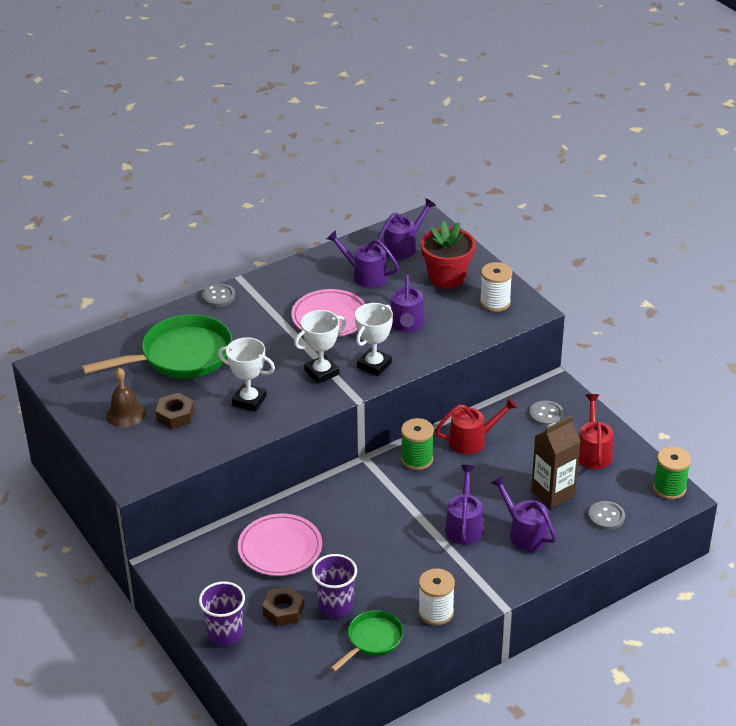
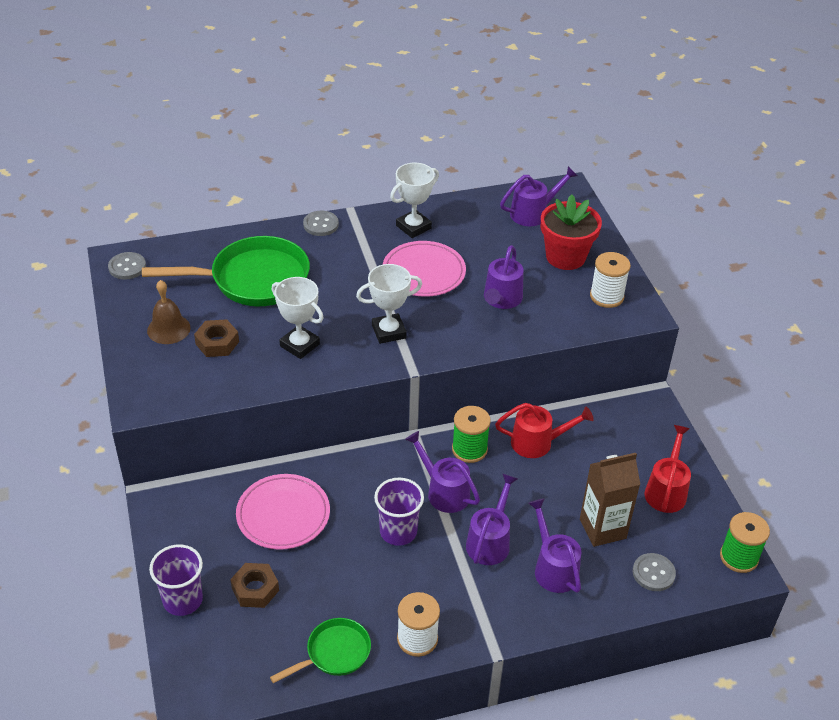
camera: 15 degrees right, 5 degrees up
(335, 606) = (312, 599): purple cup -> purple cup (398, 531)
(365, 275) = (480, 235): purple watering can -> purple watering can (443, 491)
(374, 365) = (447, 337): white trophy -> white trophy (413, 227)
(546, 414) = (629, 433): grey button -> grey button (127, 267)

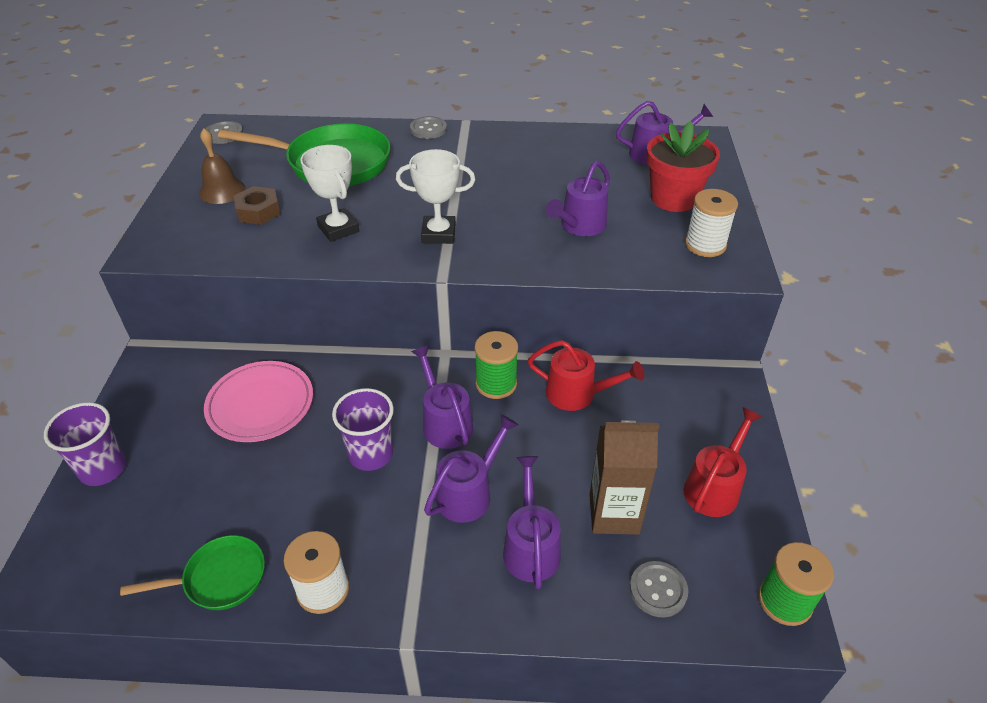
camera: 20 degrees right, 0 degrees up
(255, 589) = (182, 477): brown nut -> none
(413, 227) = (520, 145): white trophy -> none
(423, 272) = (508, 186): pink plate -> none

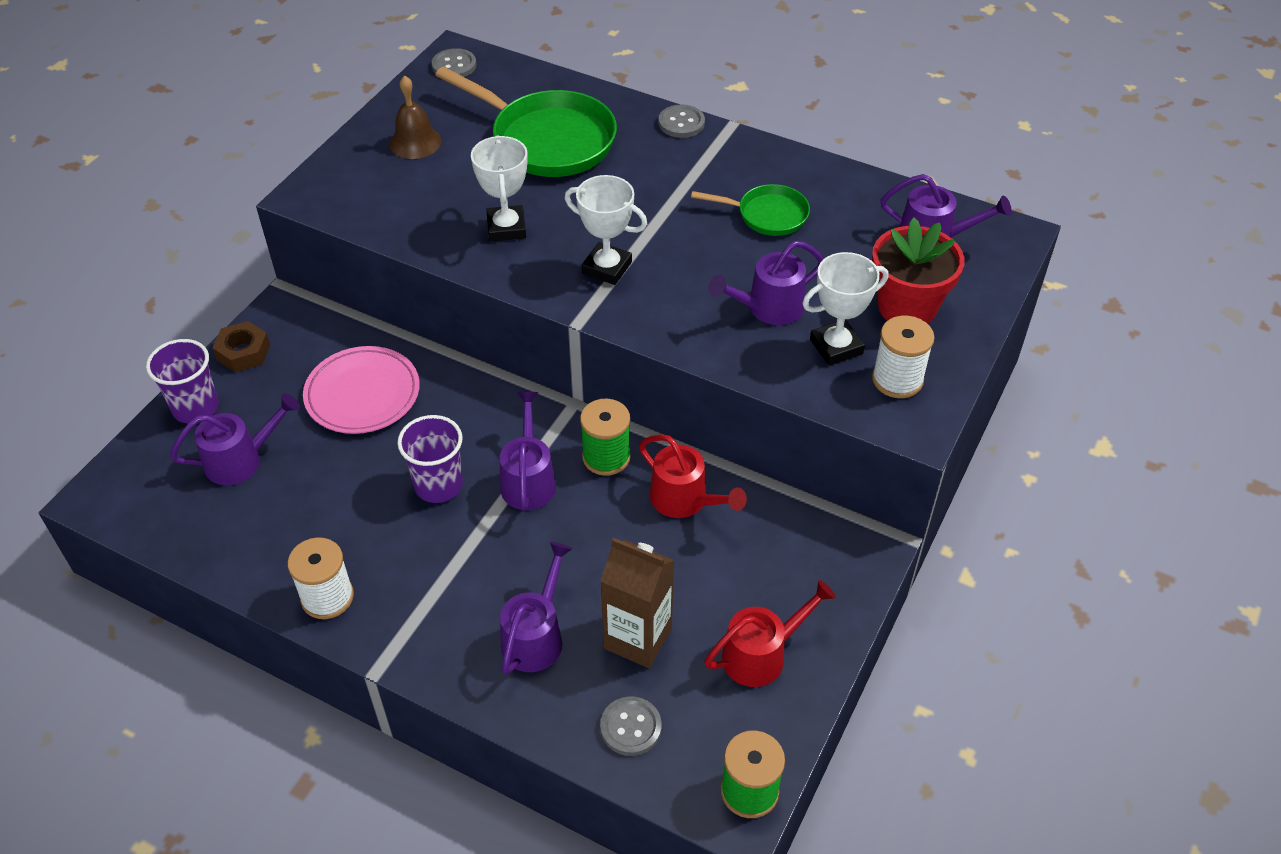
camera: 25 degrees right, 5 degrees up
(219, 578) = (246, 551): green pan -> green pan (767, 215)
(258, 211) = (438, 180): brown nut -> brown nut (243, 352)
(469, 492) = (510, 560): purple watering can -> purple watering can (241, 460)
(646, 237) = (836, 347): none -> white trophy

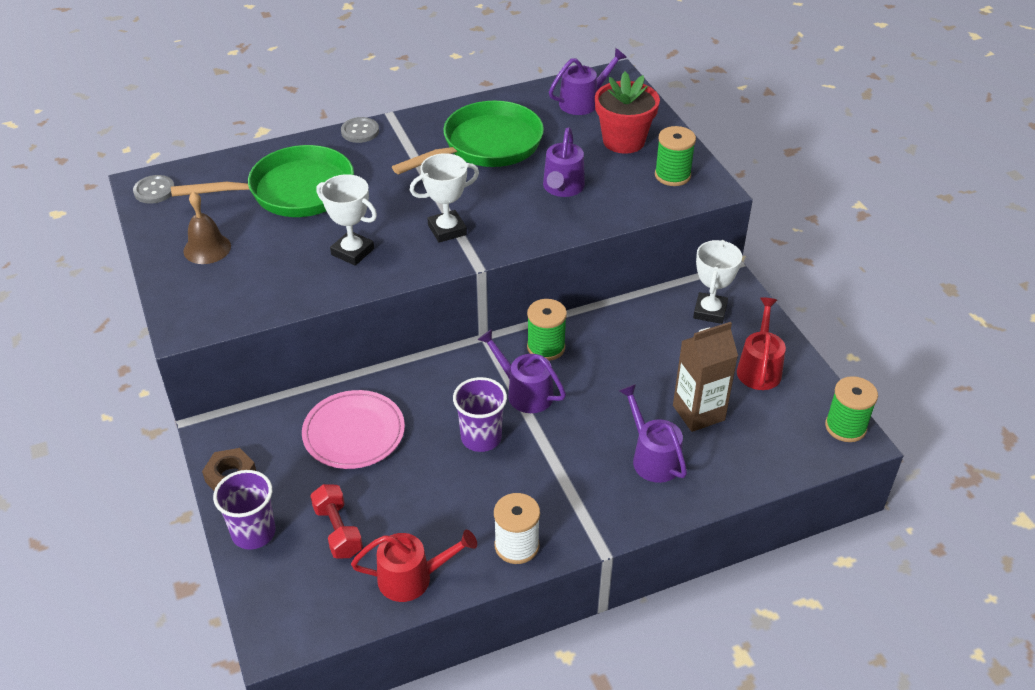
camera: 50 degrees left, 5 degrees down
(241, 460) = (338, 531): purple watering can -> red dumbbell
(630, 727) = (759, 452): grey button -> none
(685, 500) = (617, 333): red watering can -> red watering can (413, 578)
(767, 215) = (486, 146): green pan -> green pan, size x1.85
(836, 347) = (622, 182): white trophy -> white trophy (710, 311)
(897, 380) = (672, 175): white spool -> green spool

